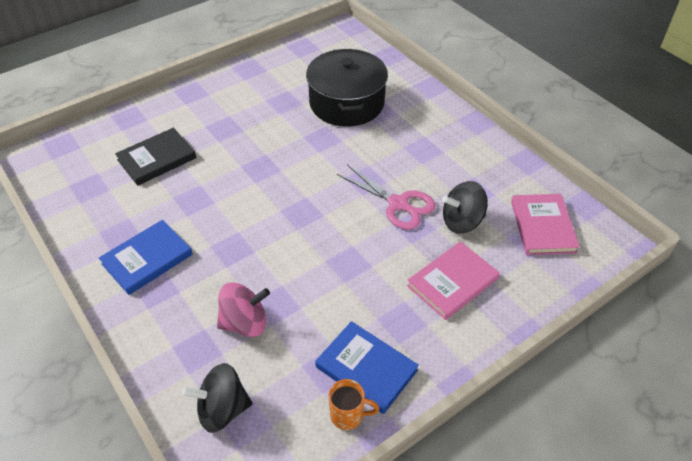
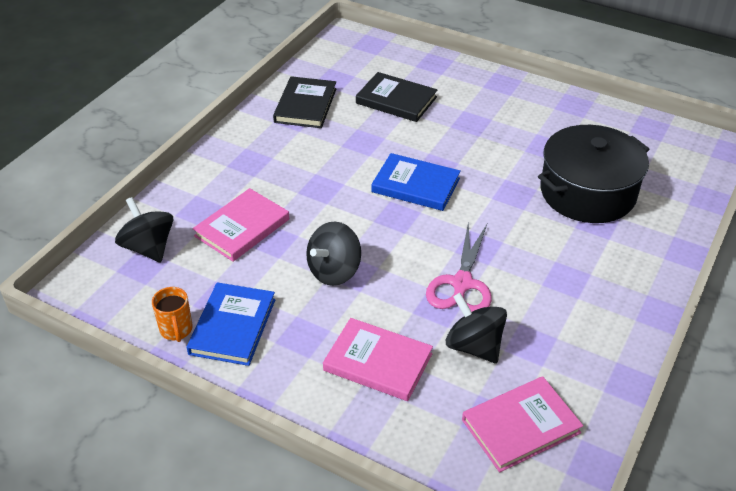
camera: 65 degrees right, 5 degrees down
(109, 220) = (305, 105): none -> black book
(147, 259) = (277, 143): blue book -> blue book (416, 185)
(245, 323) = (242, 227): pink spinning top -> pink book
(340, 275) = (334, 271): none -> black spinning top

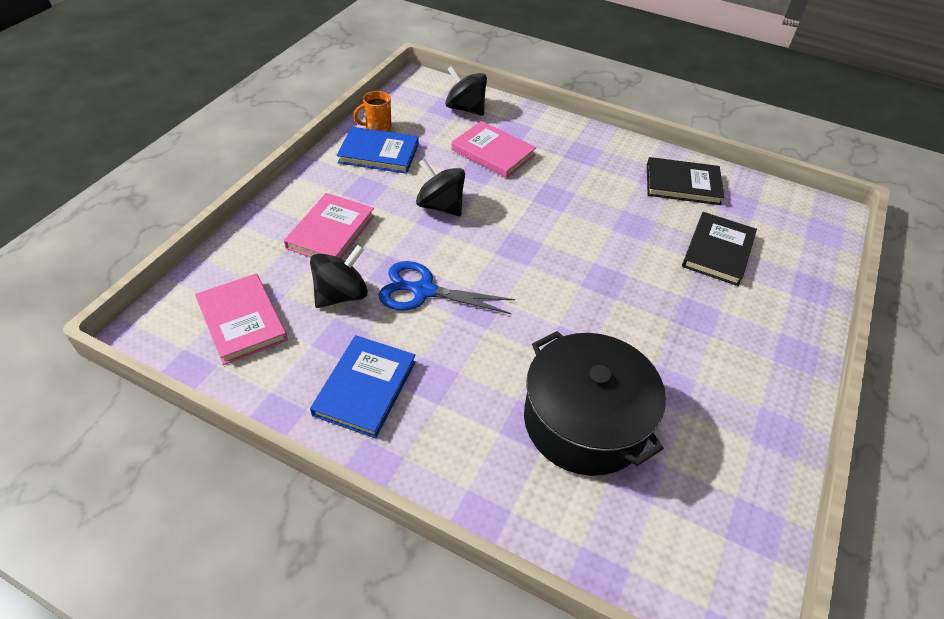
camera: 85 degrees right, 5 degrees up
(149, 248) = (465, 109): black spinning top -> black spinning top turned 105 degrees counterclockwise
(416, 185) = (570, 262): blue book -> blue book (365, 388)
(462, 284) = (423, 291): pink scissors -> blue scissors

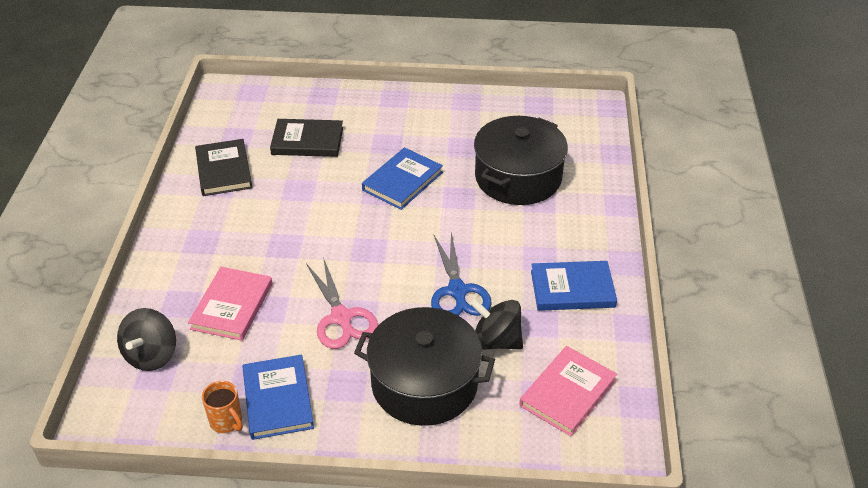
camera: 110 degrees left, 5 degrees down
(331, 232) = (424, 383): pink book -> black pot
(440, 206) = (341, 317): black spinning top -> pink scissors
(618, 306) = (402, 181): none -> blue book

